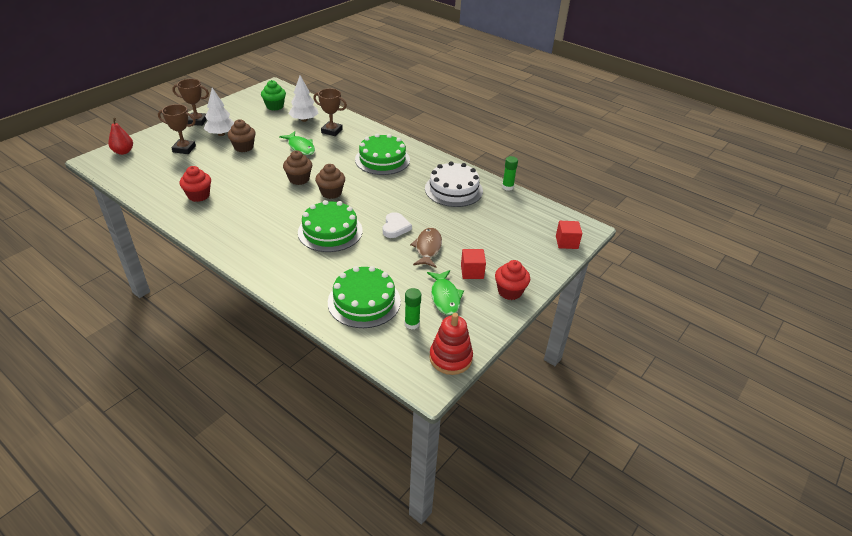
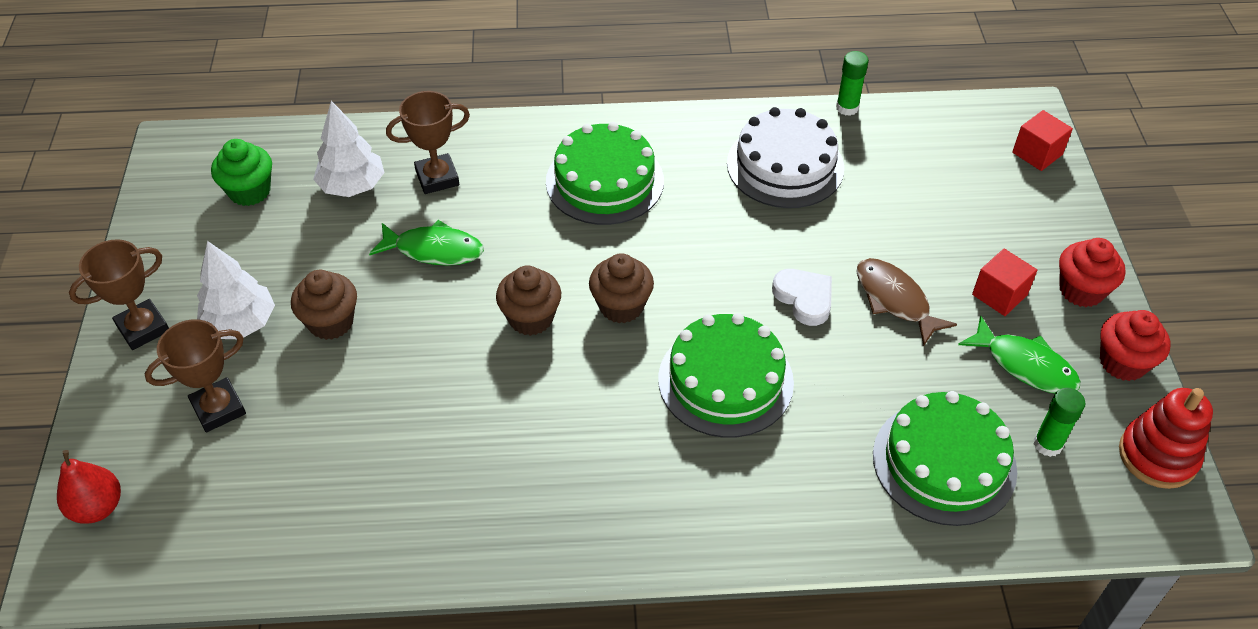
camera: 40 degrees left, 10 degrees up
(199, 196) = (409, 484): red cupcake -> red cupcake (1123, 362)

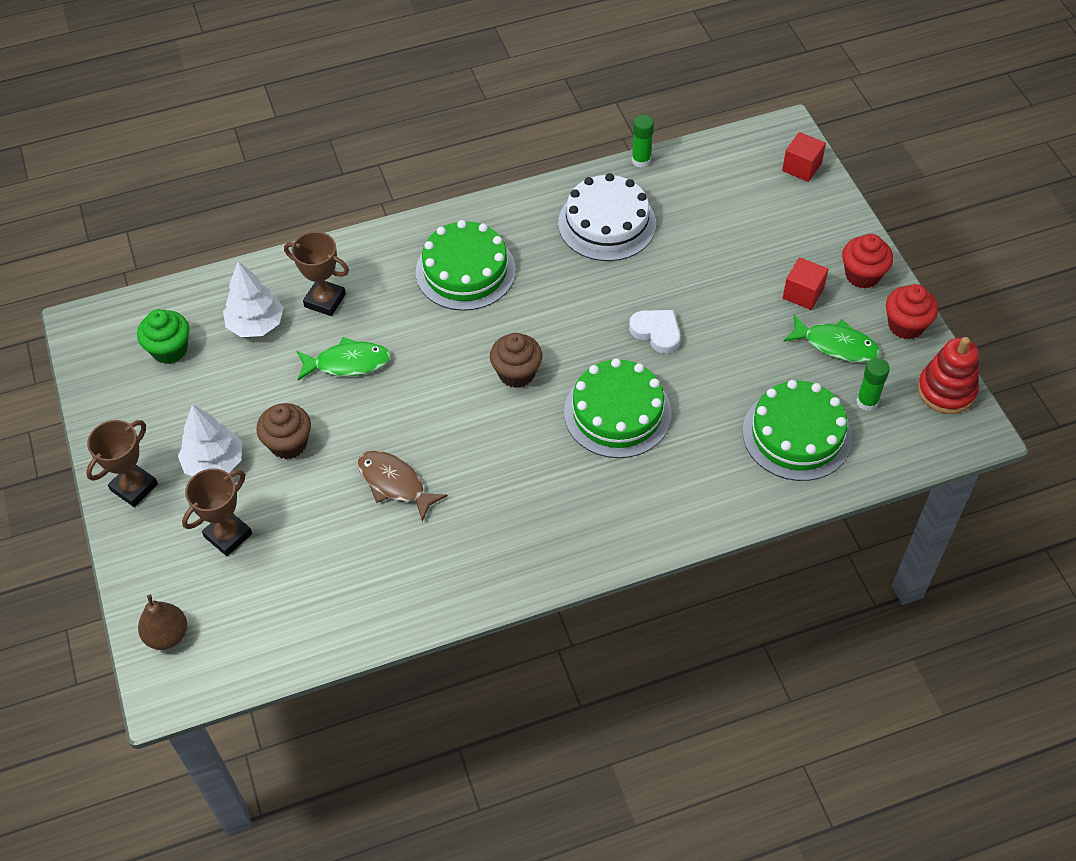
camera: 15 degrees left, 5 degrees up
(98, 507) = (167, 635): red pear -> brown pear
(437, 178) = (325, 300): brown trophy -> brown trophy turned 60 degrees clockwise
(531, 318) = (448, 400): brown cupcake -> none
(895, 300) = (726, 317): brown fish -> brown fish (394, 483)

